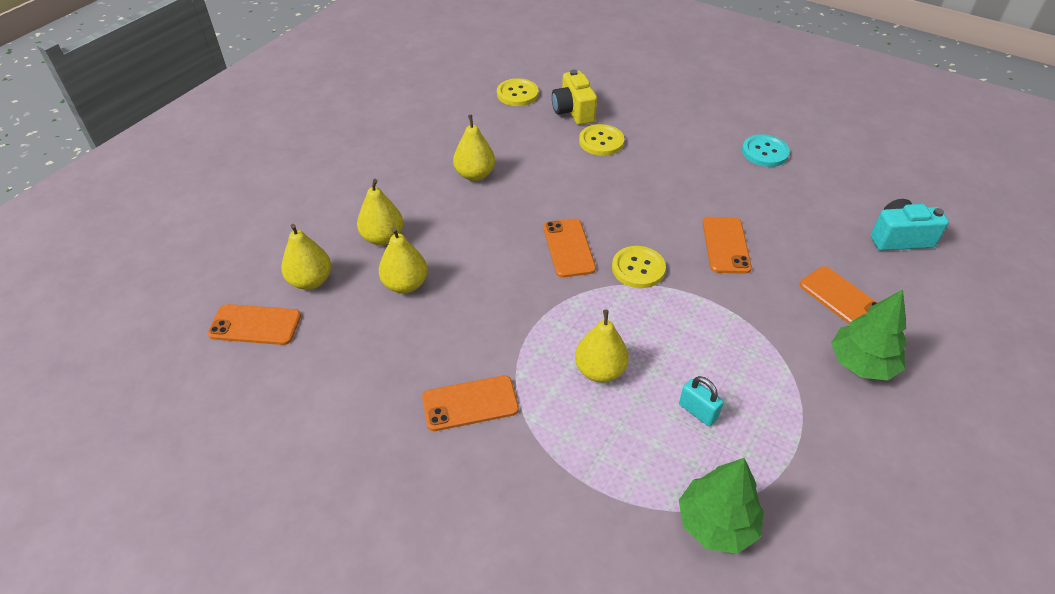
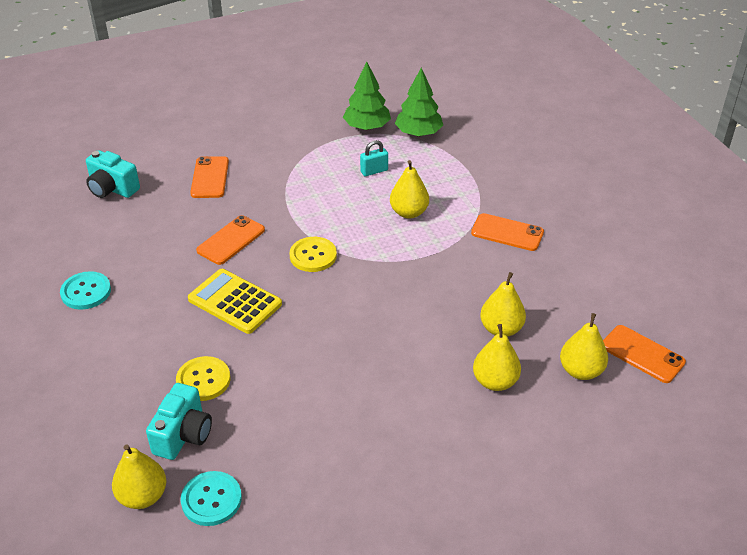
camera: 145 degrees left, 5 degrees down
(475, 174) = (360, 407): yellow pear -> yellow pear (143, 496)
(517, 94) = (211, 499): yellow button -> turquoise button
(568, 248) = (347, 295): orange phone -> none
(573, 111) = (183, 435): yellow camera -> turquoise camera
(650, 198) = (235, 302): none -> yellow calculator
(697, 411) = (374, 171): turquoise padlock -> turquoise padlock turned 75 degrees clockwise
(861, 363) = (252, 149): green tree -> green tree (367, 127)

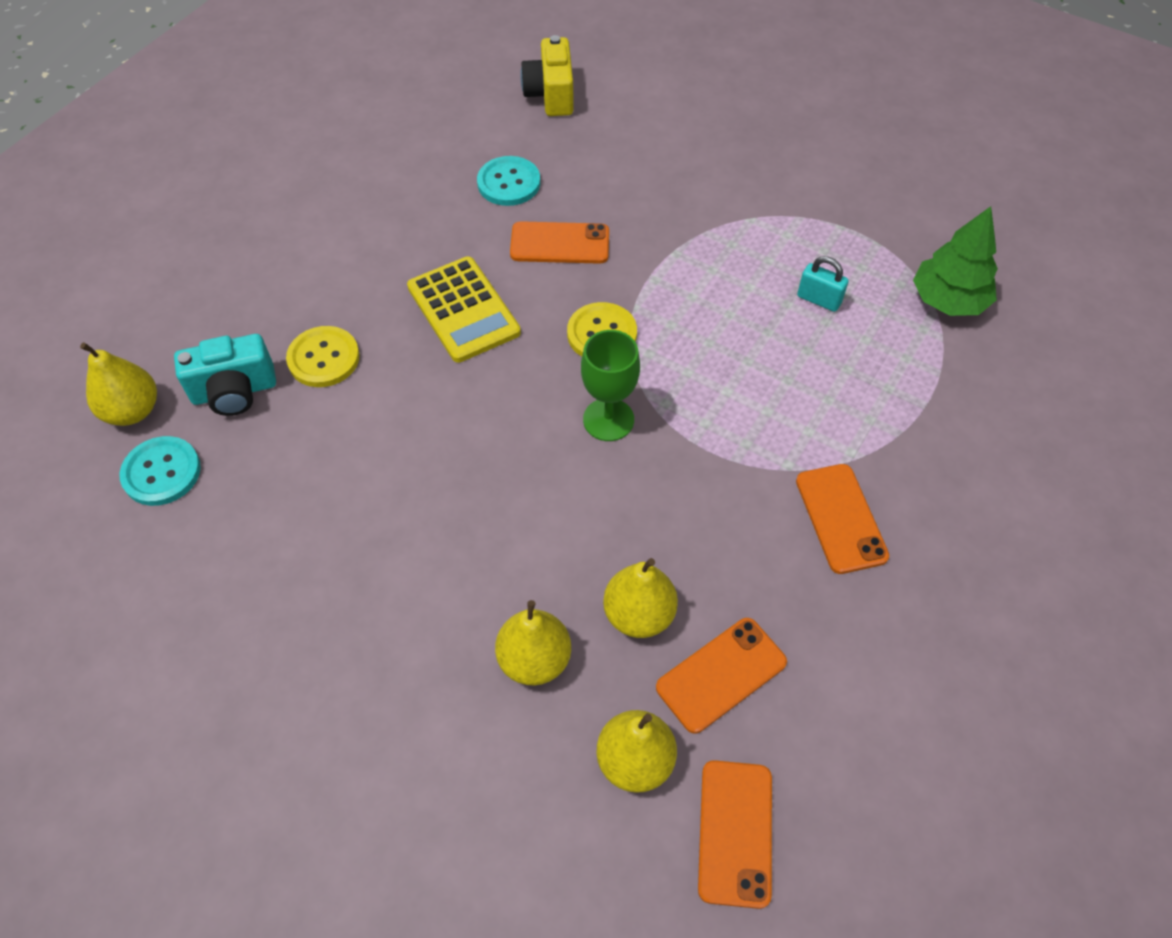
camera: 55 degrees right, 15 degrees up
(86, 292) = (378, 180): turquoise button -> turquoise button (509, 183)
(112, 189) = (550, 95): turquoise camera -> yellow camera
(210, 178) = (648, 158): orange phone -> orange phone (721, 675)
(235, 302) = (463, 310): yellow calculator -> yellow calculator turned 150 degrees clockwise
(367, 127) = (900, 240): green tree -> none
(372, 281) = (608, 420): none -> green goblet
(409, 212) = (773, 383): yellow pear -> none

